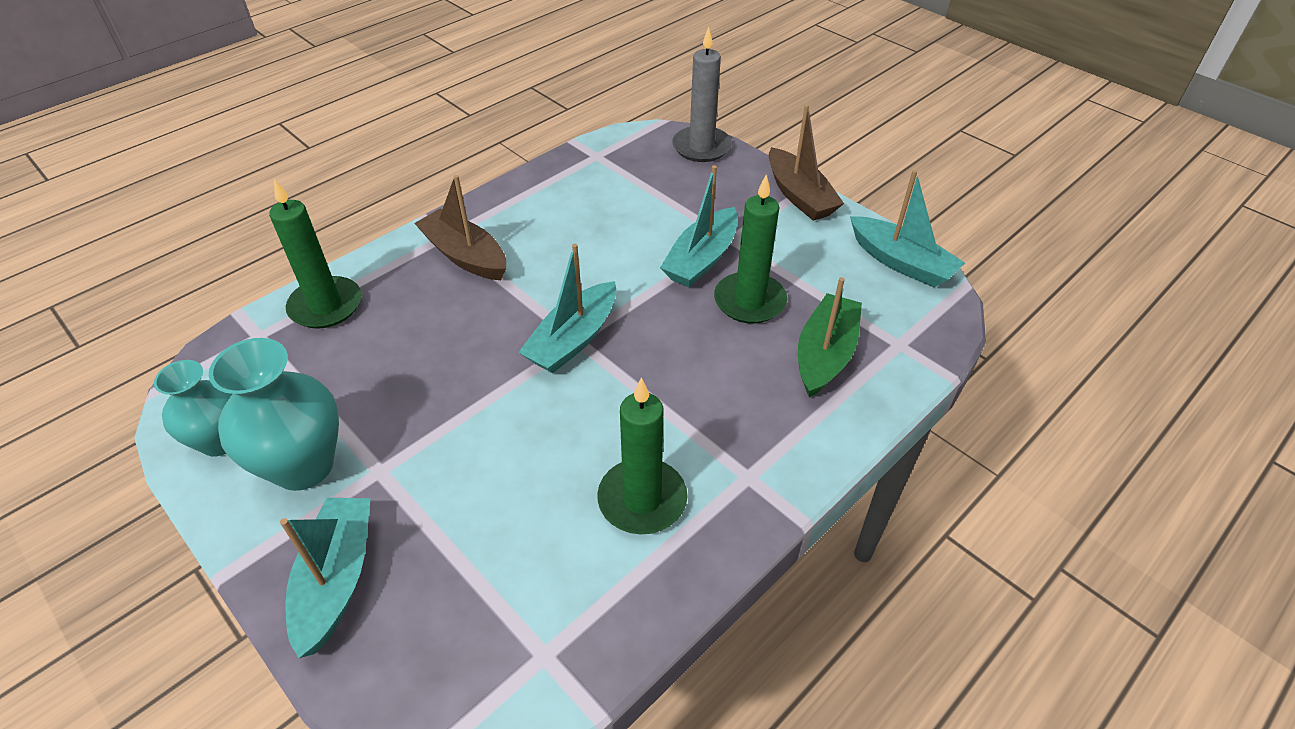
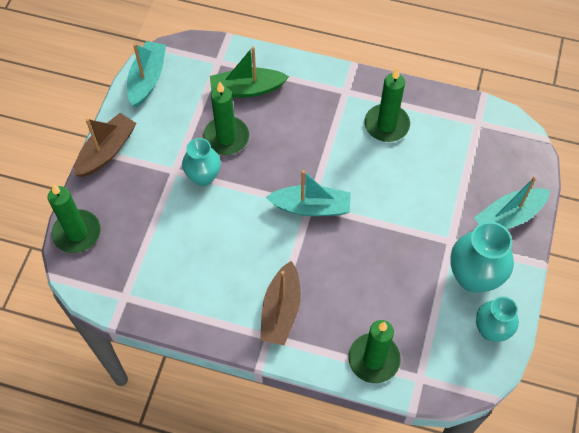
camera: 120 degrees left, 15 degrees up
(701, 147) = (77, 233): grey candle -> green candle
(702, 259) = (203, 176): turquoise boat -> turquoise vase

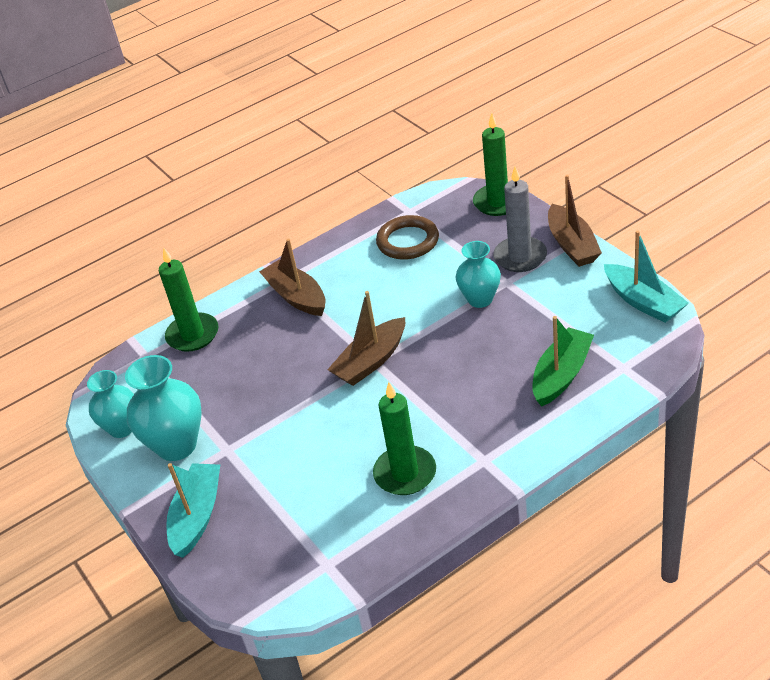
camera: 135 degrees right, 20 degrees down
(140, 177) = (520, 257): none -> grey candle
(165, 270) = (408, 241): none -> brown ring
(226, 137) = (511, 333): green candle -> none
(311, 207) = (371, 361): turquoise boat -> brown boat

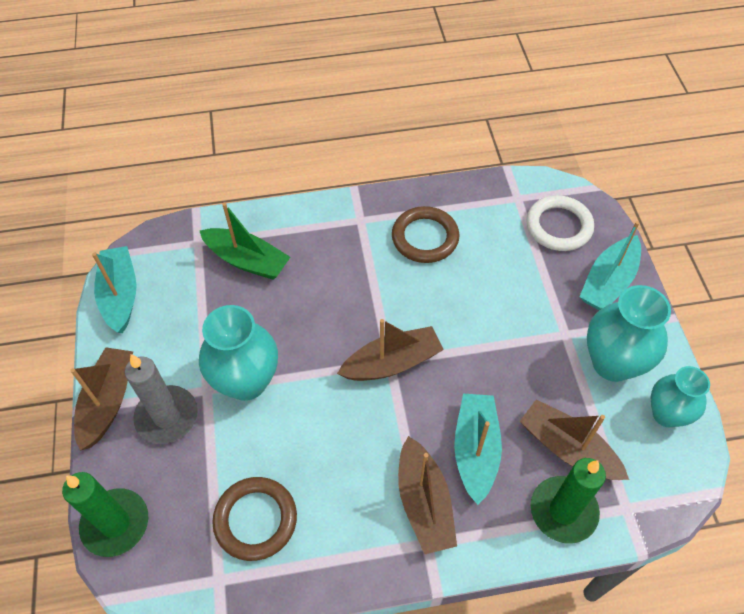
camera: 160 degrees left, 15 degrees up
(200, 370) = (567, 448): none -> brown boat
(267, 552) = (558, 226): none -> white ring
(273, 339) = (475, 450): none -> turquoise boat
(405, 473) = (425, 238): green candle -> brown ring
(480, 299) = (246, 381): turquoise vase -> turquoise vase, size x1.51
(561, 375) = (247, 260): green boat -> green boat turned 120 degrees counterclockwise

